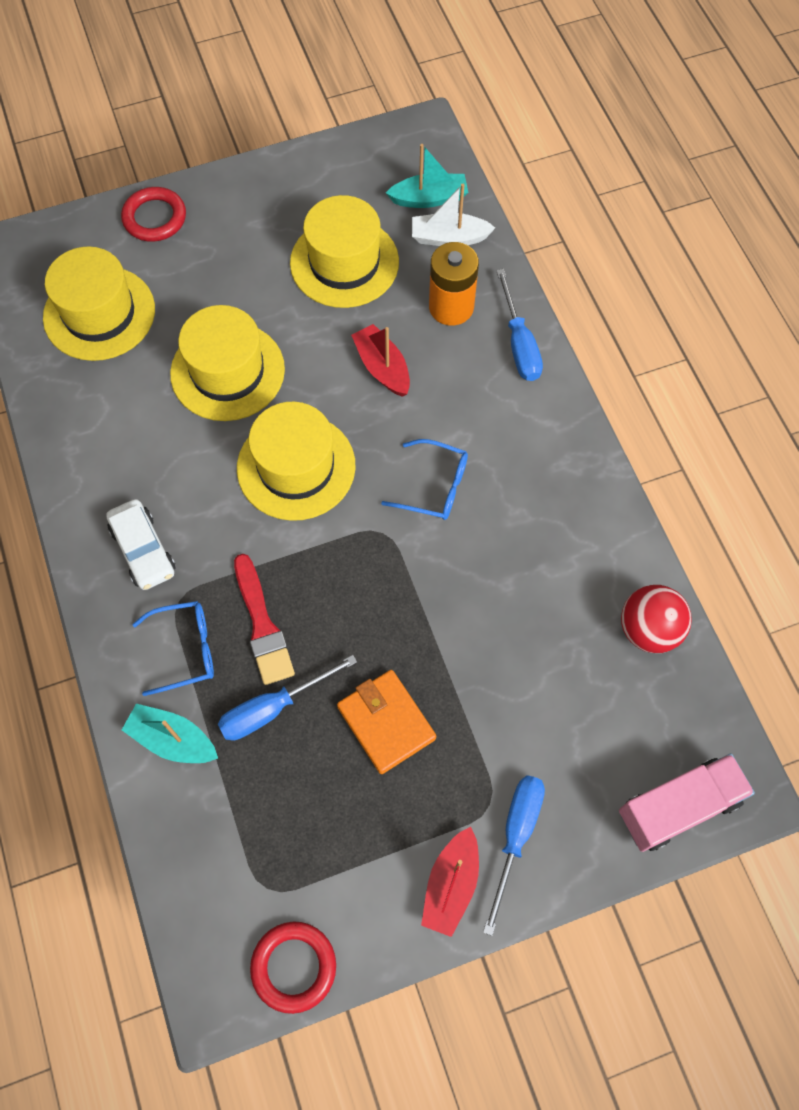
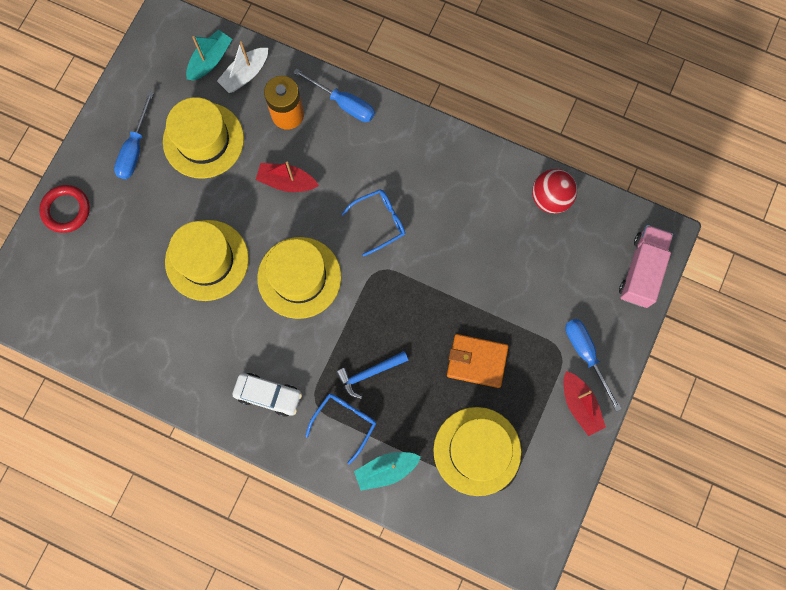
camera: 45 degrees left, 10 degrees up
(99, 313) = (98, 294): yellow hat -> yellow hat (477, 451)
(262, 625) = (369, 373): red brush -> blue hammer
(273, 708) = (417, 407): blue screwdriver -> blue screwdriver (135, 149)
(293, 967) = (549, 510): red ring -> none

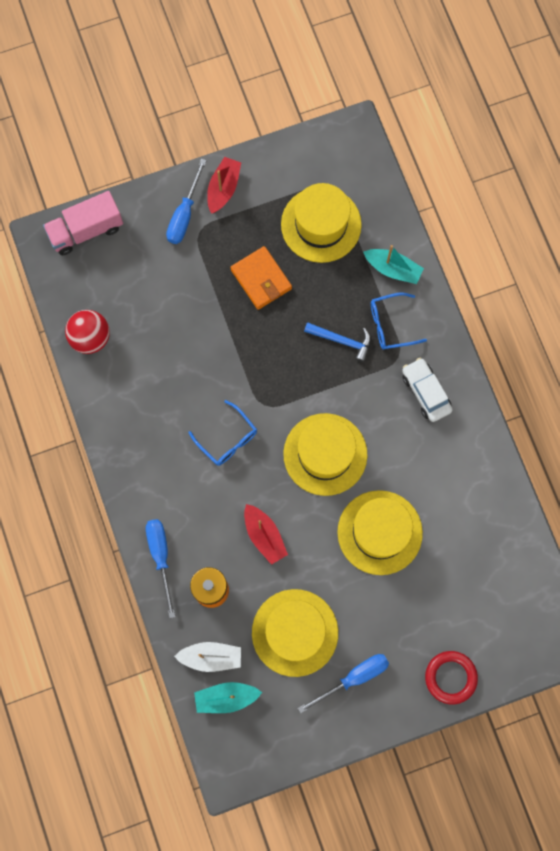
camera: 135 degrees left, 0 degrees up
(379, 222) = (227, 439): blue glasses -> blue glasses turned 150 degrees counterclockwise

